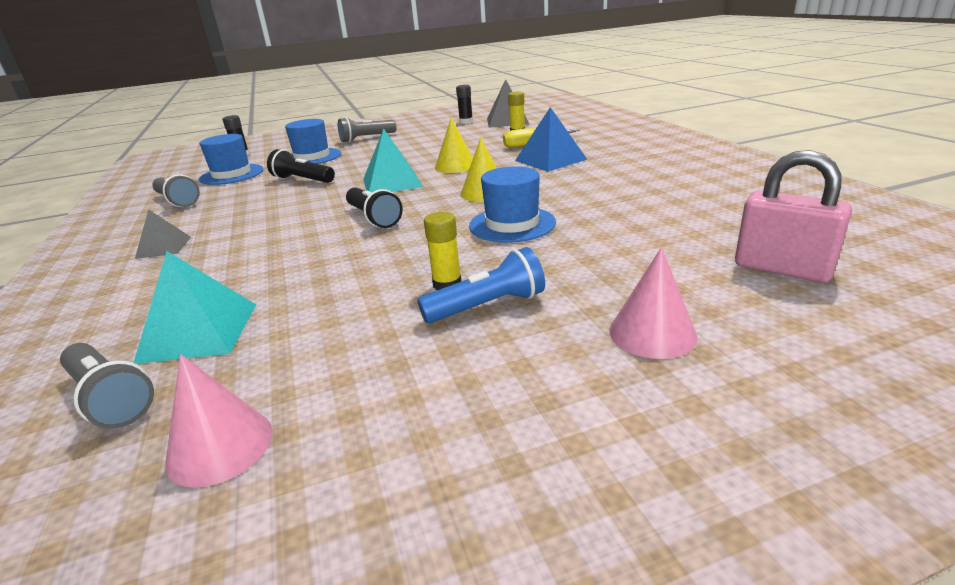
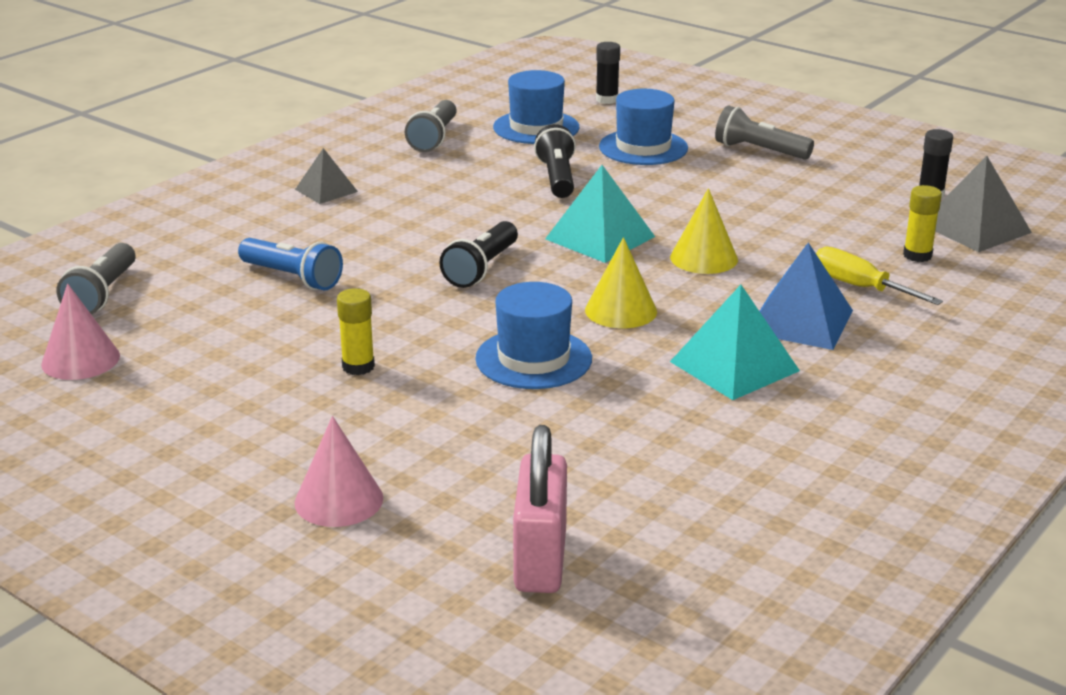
camera: 55 degrees right, 0 degrees up
(199, 332) = (200, 284): turquoise pyramid -> turquoise pyramid (734, 366)
(487, 306) = (331, 401): blue flashlight -> blue flashlight (293, 278)

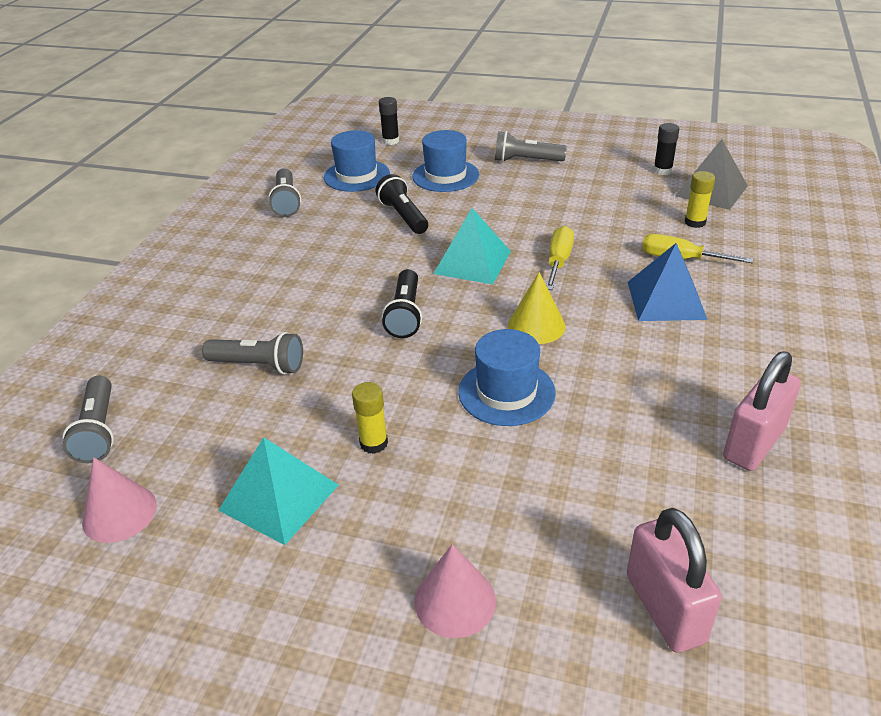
camera: 20 degrees left, 10 degrees up
(293, 278) = (259, 365): blue flashlight -> grey flashlight
(326, 190) = (232, 270): grey pyramid -> none
(704, 258) = (558, 261): yellow cone -> yellow screwdriver
(734, 366) = (654, 354): turquoise pyramid -> turquoise pyramid (279, 497)
(771, 466) = (754, 444): none -> pink padlock

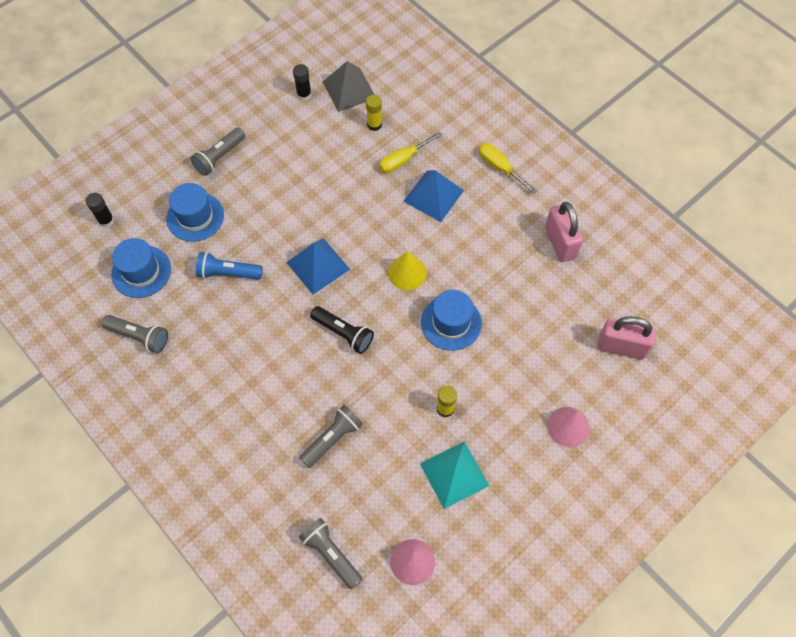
camera: 60 degrees left, 25 degrees up
(99, 431) = (331, 554): grey flashlight -> grey flashlight turned 150 degrees counterclockwise
(403, 216) = (228, 273): black flashlight -> blue flashlight
(472, 262) = (318, 265): turquoise pyramid -> blue pyramid
(558, 261) = (355, 220): yellow screwdriver -> yellow screwdriver (500, 168)

